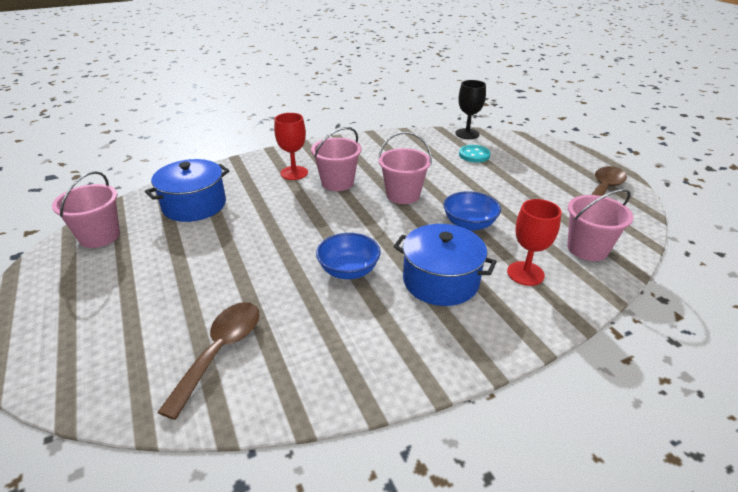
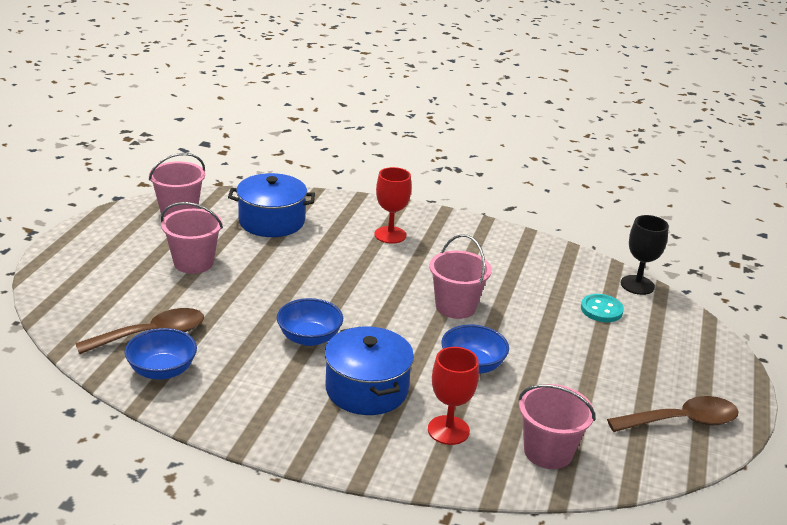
camera: 40 degrees right, 5 degrees down
(276, 376) = (162, 370): none -> blue bowl
(337, 183) = (414, 264): pink bucket -> pink bucket (193, 263)

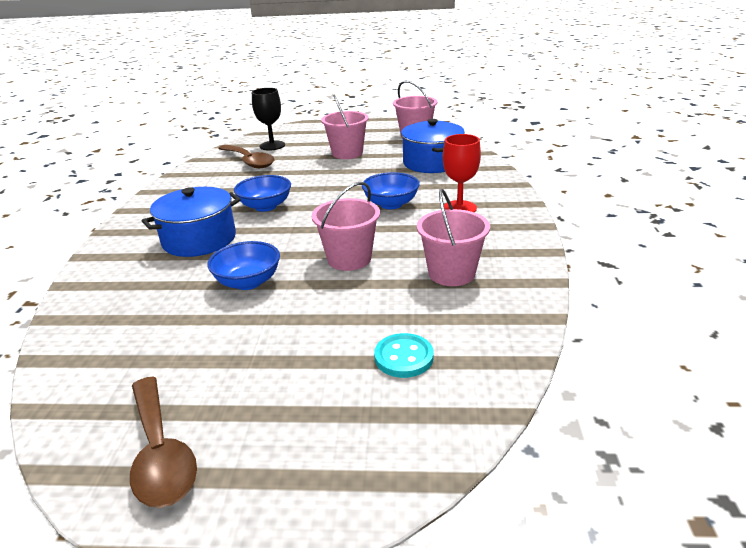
camera: 80 degrees right, 0 degrees up
(162, 370) = (209, 172): blue bowl -> blue bowl (391, 204)
(448, 430) = (143, 284): red goblet -> none
(548, 452) = (106, 344): pink bucket -> pink bucket (451, 273)
(637, 285) = (496, 386): black goblet -> black goblet (272, 145)

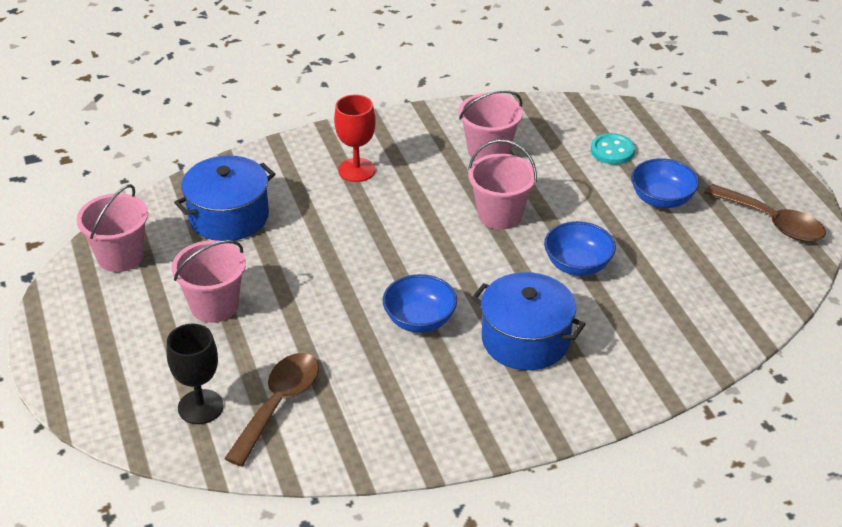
camera: 115 degrees left, 10 degrees up
(161, 453) = (772, 222): brown spoon -> brown spoon turned 90 degrees clockwise
(391, 204) = (367, 219): blue bowl -> blue bowl (661, 199)

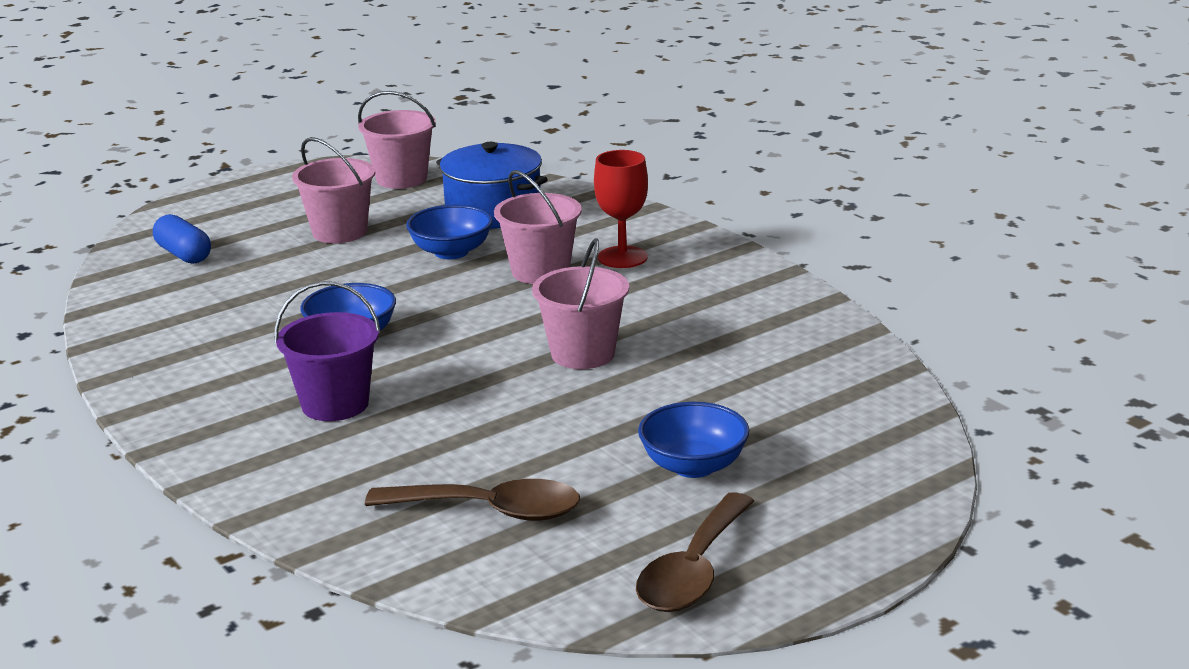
camera: 75 degrees right, 15 degrees down
(200, 407) = (184, 254): black goblet -> blue capsule
(279, 404) = (193, 288): brown spoon -> brown spoon (490, 510)
(489, 151) = (722, 327): pink bucket -> pink bucket (540, 272)
(525, 340) = (335, 404): blue pot -> purple bucket
(577, 265) = (502, 419): blue bowl -> blue bowl (451, 252)
(612, 151) = (791, 413): turquoise button -> none

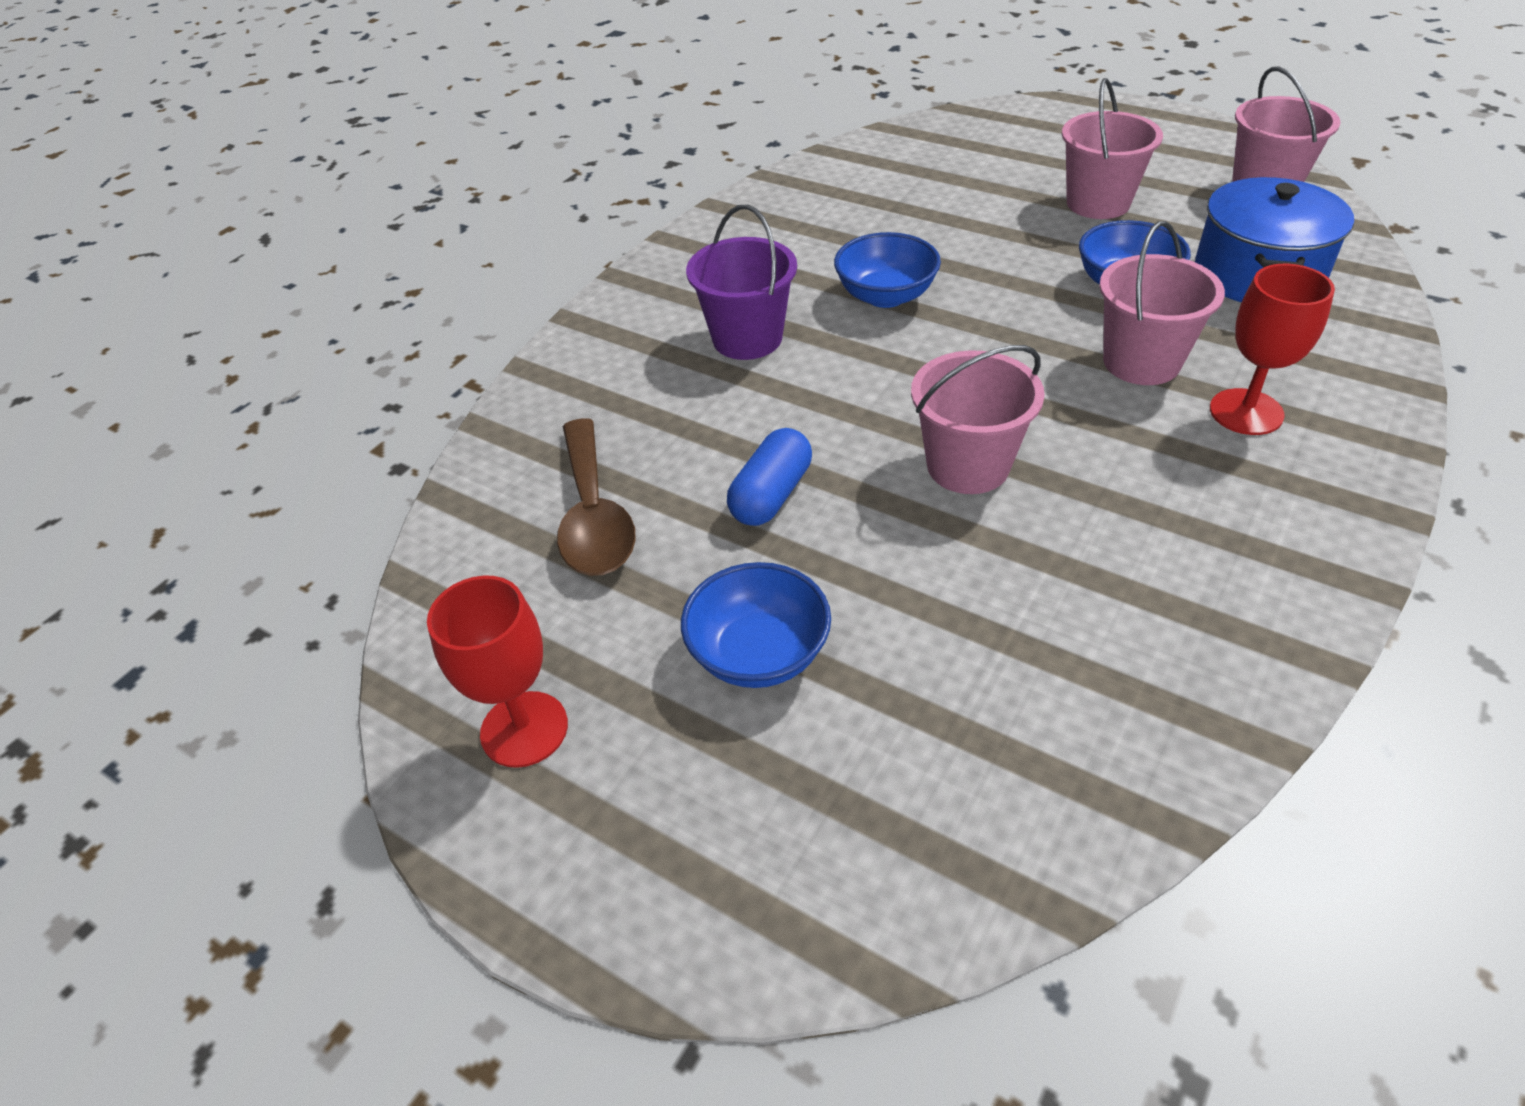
camera: 70 degrees right, 20 degrees up
(184, 254) = (967, 147): blue capsule -> blue capsule (771, 495)
(693, 571) = (524, 729): brown spoon -> red goblet

